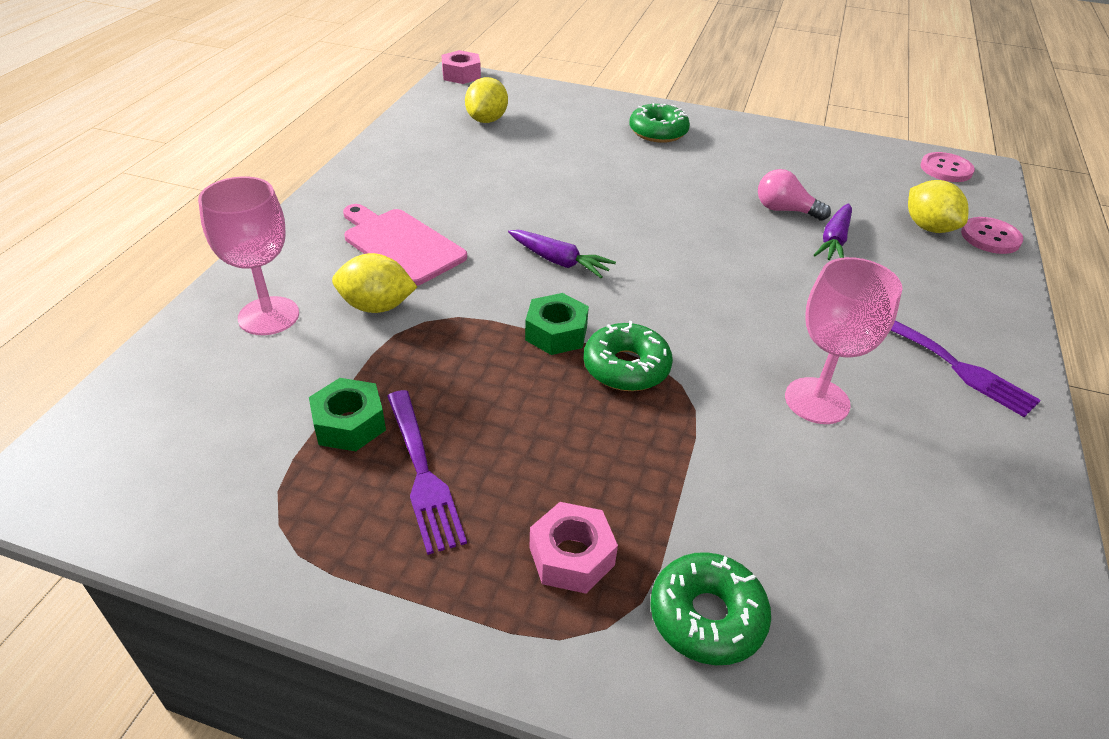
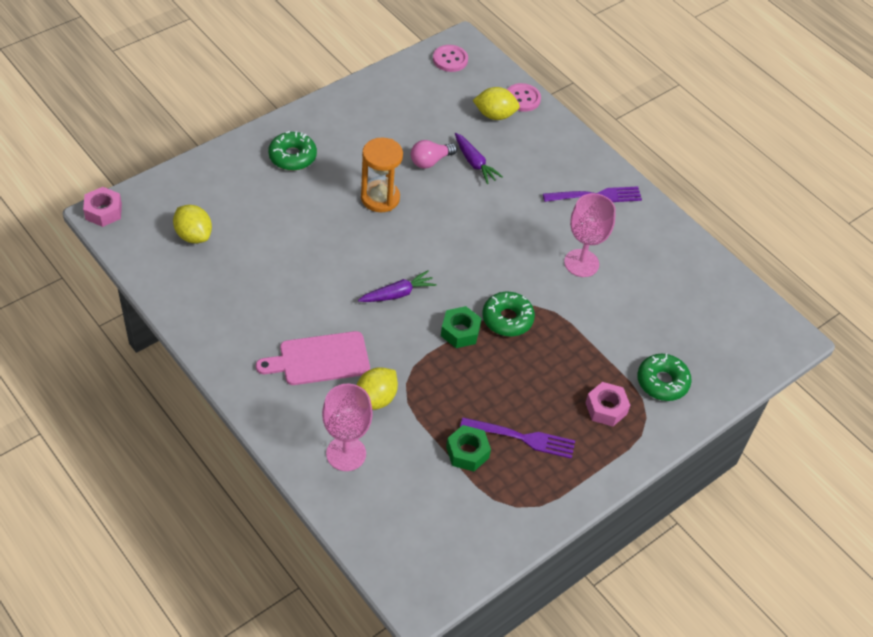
camera: 60 degrees left, 10 degrees up
(682, 198) = (380, 198): none -> orange hourglass

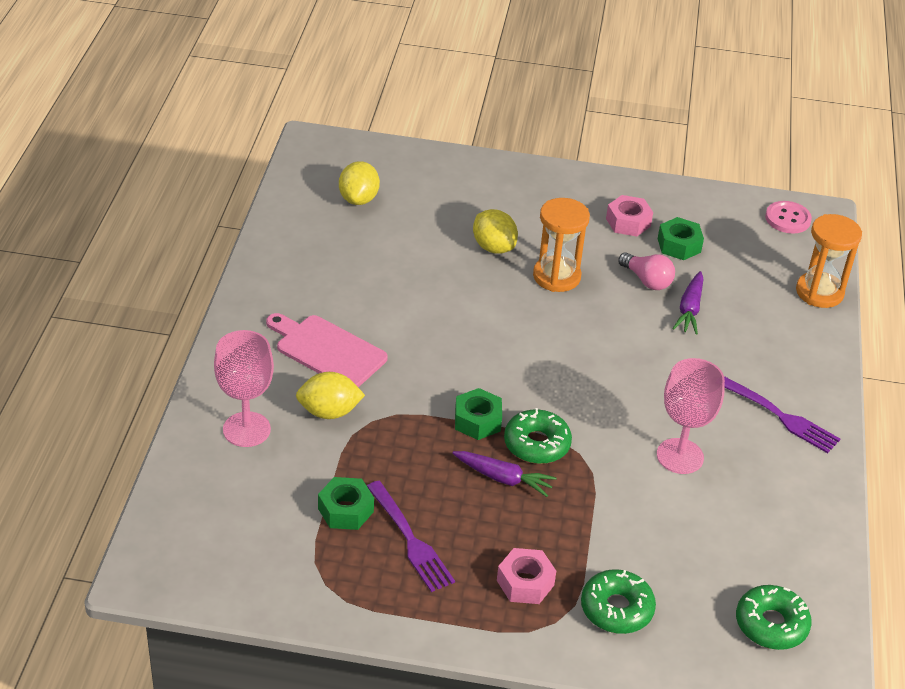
camera: 50 degrees right, 10 degrees down
(103, 211) = (315, 139): pink nut -> pink nut (628, 222)
(292, 156) = (523, 198): green donut -> green donut (771, 624)
(397, 294) = (464, 354): purple carrot -> purple carrot (503, 478)
(417, 123) = (679, 245): none -> green nut
(430, 161) = (647, 280): pink light bulb -> pink light bulb turned 150 degrees counterclockwise
(494, 115) = (768, 287): yellow lemon -> yellow lemon (493, 247)
(522, 98) = (819, 292): pink button -> orange hourglass

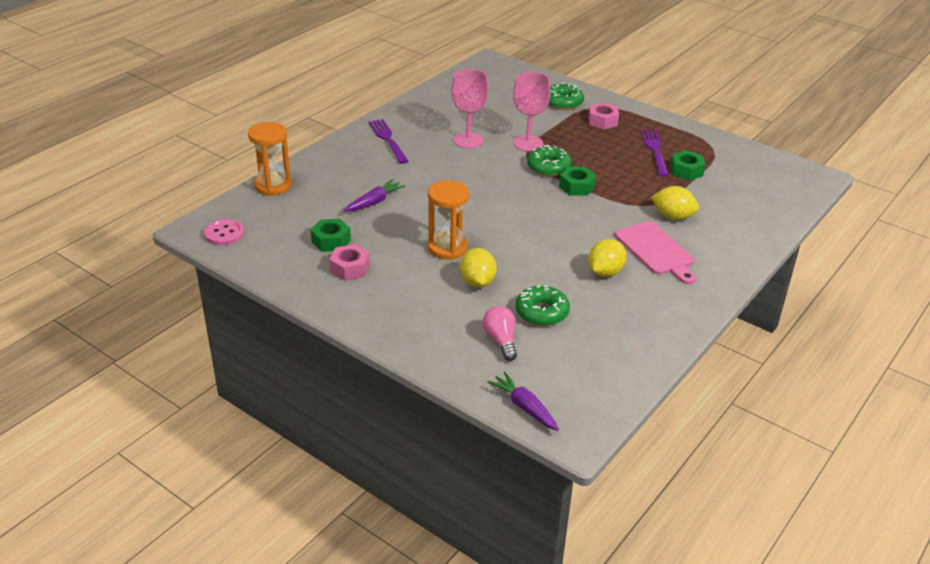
camera: 150 degrees left, 5 degrees down
(246, 429) = (734, 223): pink goblet -> pink goblet (528, 143)
(358, 199) = (564, 358): yellow lemon -> yellow lemon (605, 272)
(503, 478) = (582, 159): purple carrot -> purple carrot (524, 407)
(647, 280) = (383, 226): pink light bulb -> pink light bulb (501, 340)
(771, 624) = (492, 80): green donut -> green donut (541, 312)

